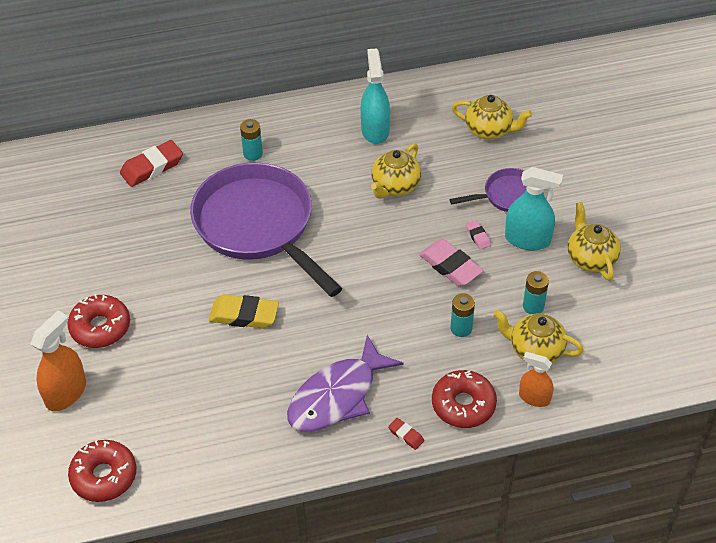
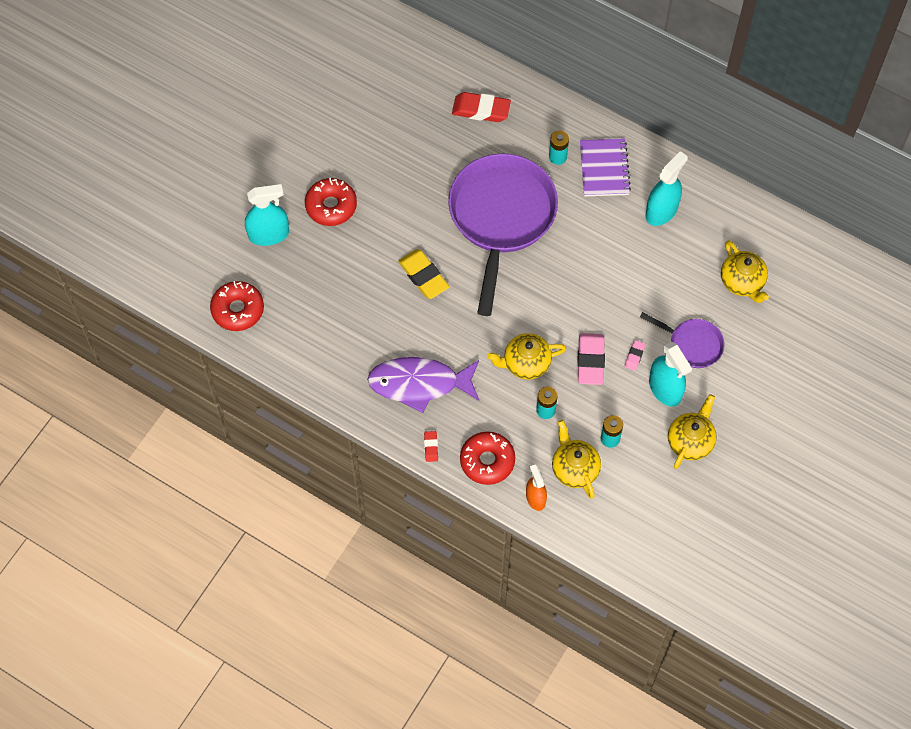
camera: 45 degrees right, 15 degrees up
(66, 393) = (268, 234): orange spray bottle -> turquoise spray bottle
(298, 135) = (604, 169): none -> purple notebook
(395, 186) = (624, 268): yellow teapot -> yellow teapot (526, 363)

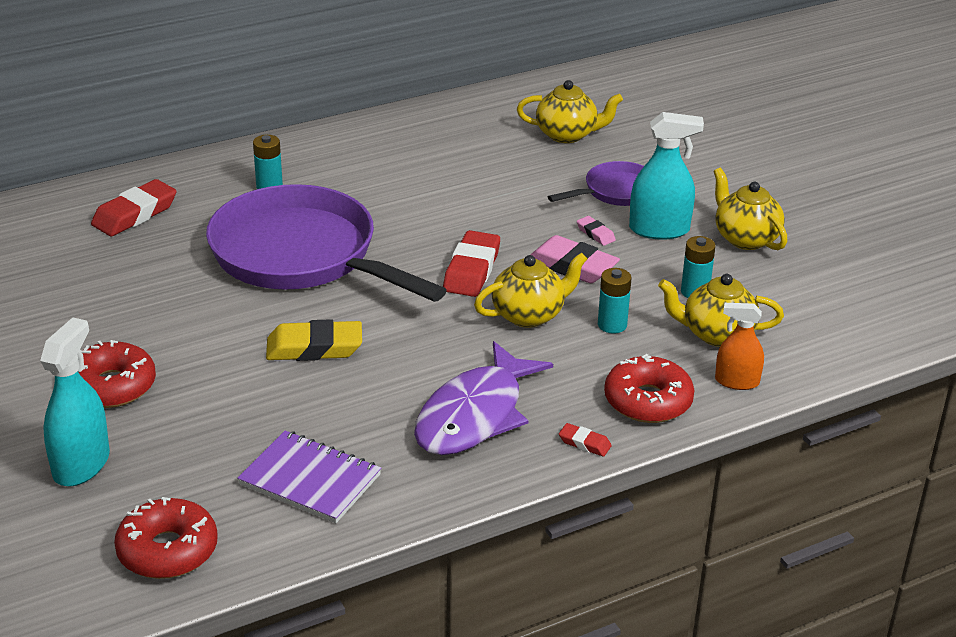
camera: 60 degrees left, 30 degrees down
(526, 363) = (529, 315): yellow teapot -> yellow teapot turned 135 degrees counterclockwise
(549, 311) = (472, 270): none -> red eraser
(604, 169) = (324, 163): purple notebook -> purple notebook (310, 479)
(661, 211) = (422, 149): turquoise spray bottle -> none

